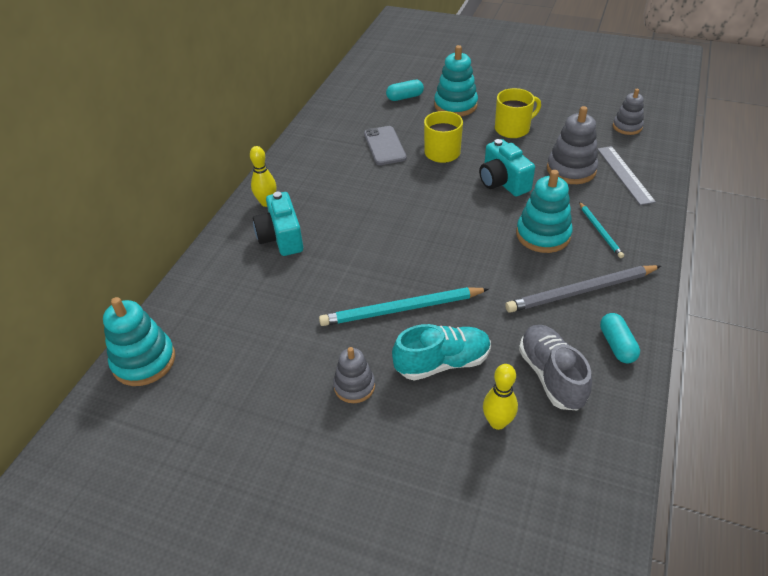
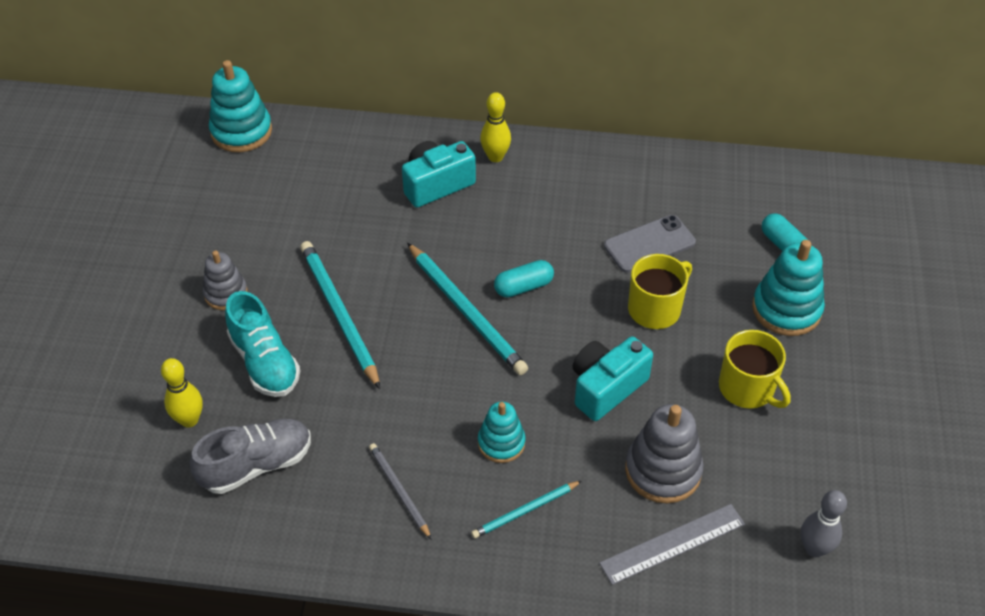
camera: 75 degrees right, 5 degrees up
(419, 237) = (466, 311): none -> turquoise pencil
(543, 235) = (501, 443): turquoise stacking toy -> turquoise stacking toy, size x0.63
(581, 291) = (399, 490): grey pencil -> grey pencil, size x0.55
(616, 345) = (311, 531): turquoise capsule -> turquoise capsule (523, 287)
(627, 127) = (814, 548): grey stacking toy -> grey bowling pin

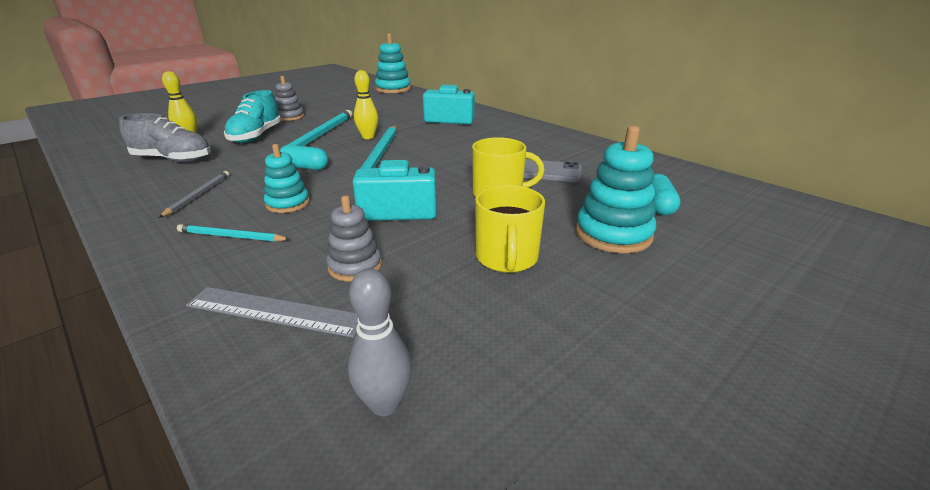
camera: 40 degrees right, 20 degrees down
(495, 157) = (499, 121): yellow bowling pin -> yellow bowling pin (368, 137)
(523, 287) = (429, 159): turquoise capsule -> turquoise capsule (305, 167)
(663, 470) = (355, 266): grey stacking toy -> grey stacking toy, size x0.63

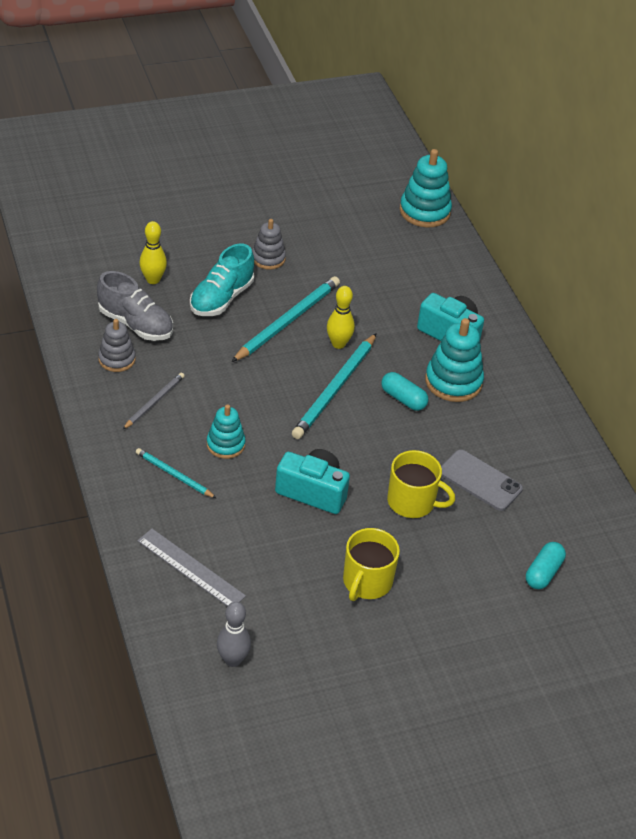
camera: 20 degrees right, 15 degrees up
(305, 167) = (255, 386): turquoise capsule -> turquoise capsule (403, 399)
(355, 266) = (254, 546): grey stacking toy -> grey stacking toy (117, 359)
(613, 234) = (470, 590): turquoise stacking toy -> turquoise stacking toy (453, 382)

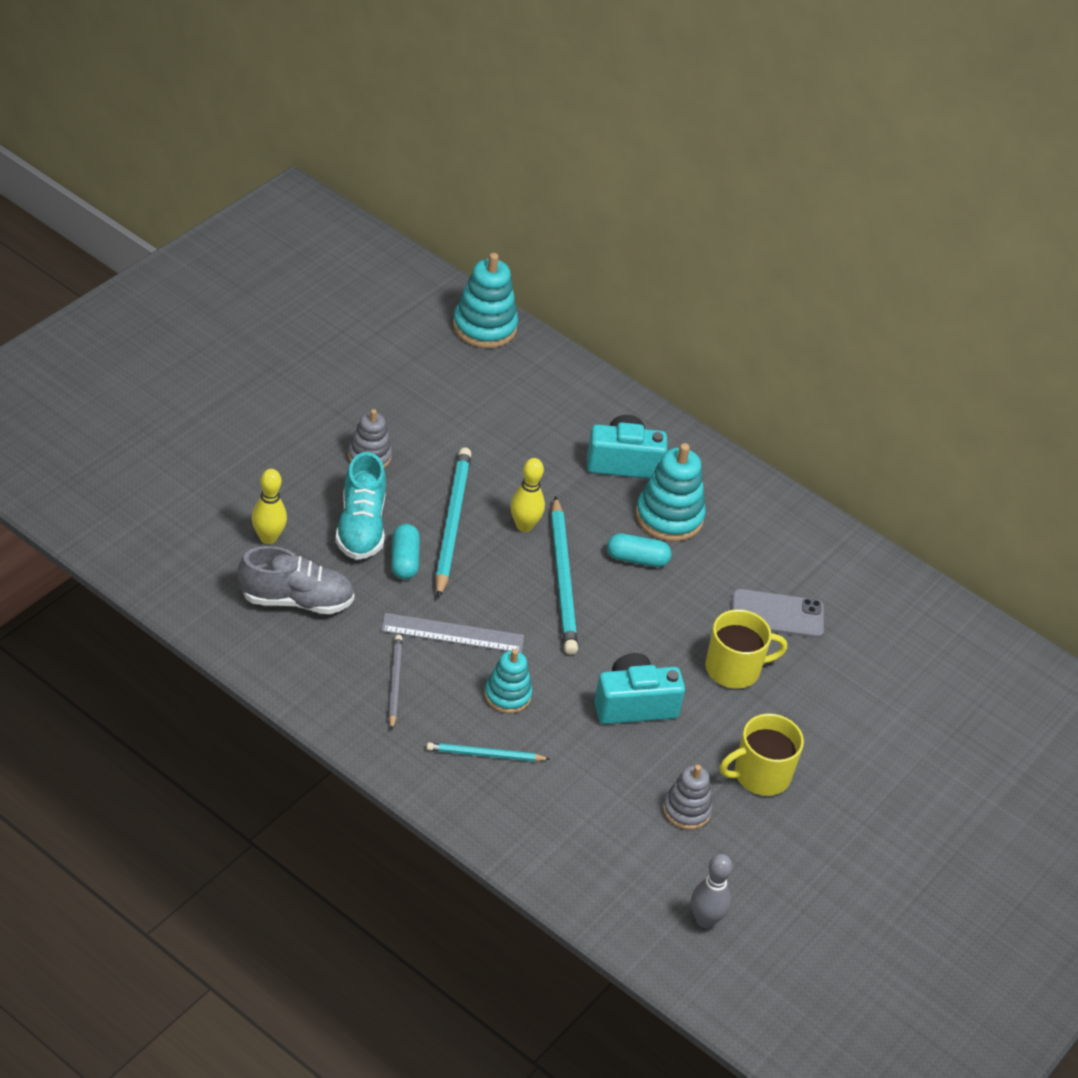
camera: 35 degrees left, 0 degrees up
(117, 359) = (312, 651): grey stacking toy -> grey stacking toy (686, 810)
(191, 568) = (587, 847): grey ruler -> grey ruler (452, 633)
(366, 582) = (760, 775): yellow mug -> yellow mug turned 75 degrees clockwise
(543, 573) = (905, 683): turquoise capsule -> turquoise capsule (404, 560)

